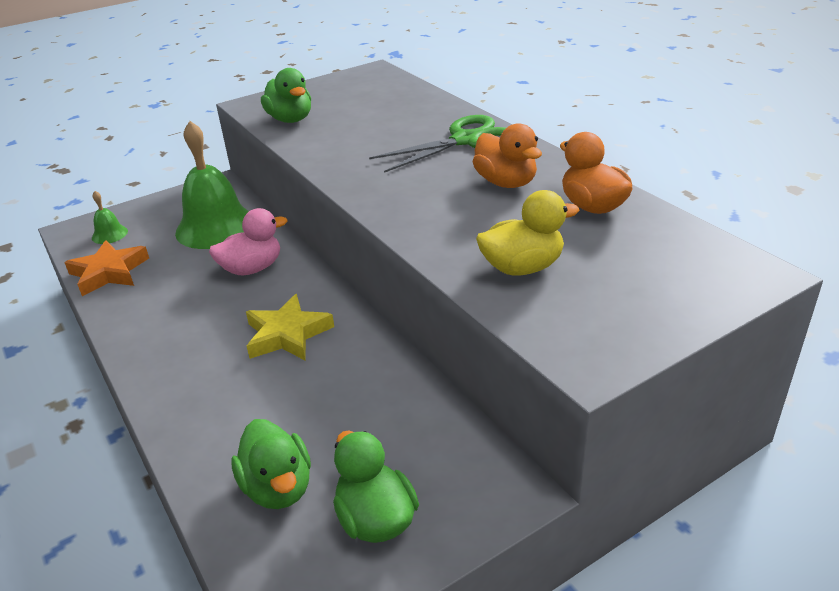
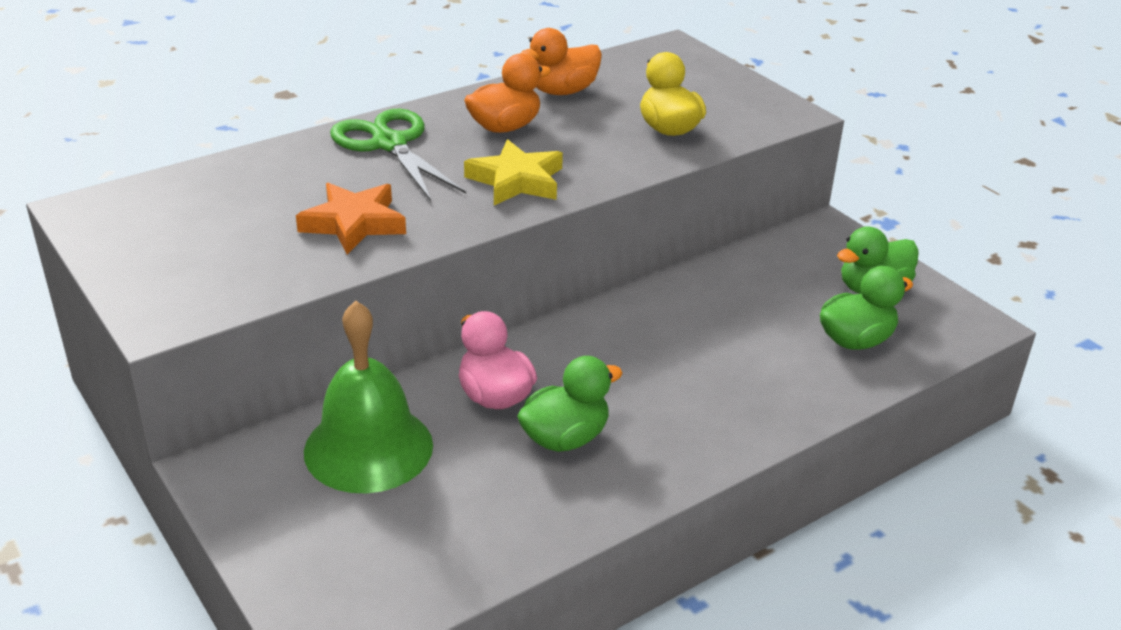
camera: 95 degrees left, 0 degrees up
(109, 234) = (357, 577): green bell -> none
(109, 272) = (483, 547): orange star -> orange star (354, 223)
(287, 334) = (638, 353): yellow star -> yellow star (516, 180)
(290, 119) = (254, 274): green duck -> green duck (565, 438)

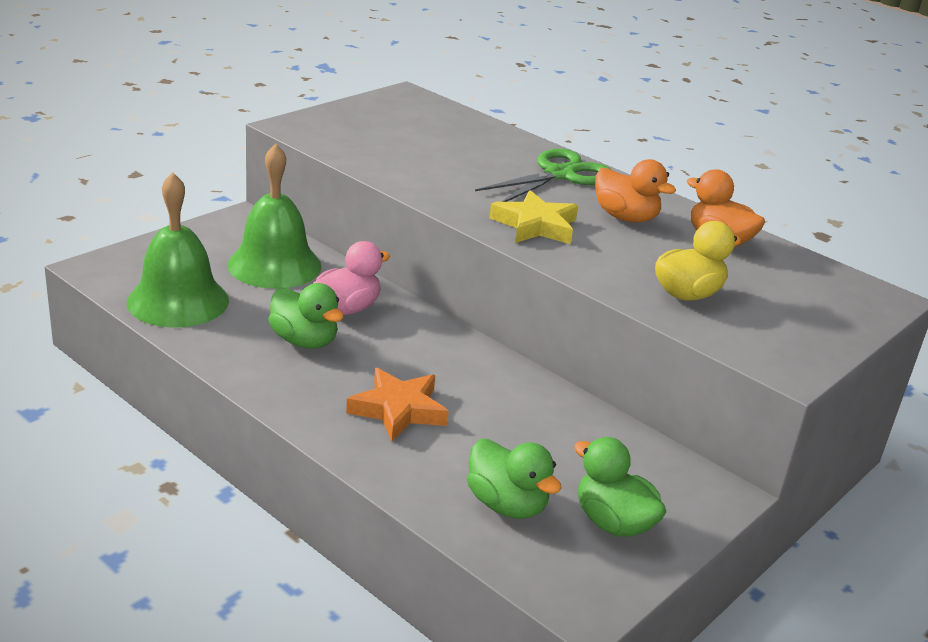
camera: 75 degrees right, 5 degrees down
(354, 223) = (433, 170): orange star -> orange star (398, 410)
(448, 546) = (178, 301): none -> green bell

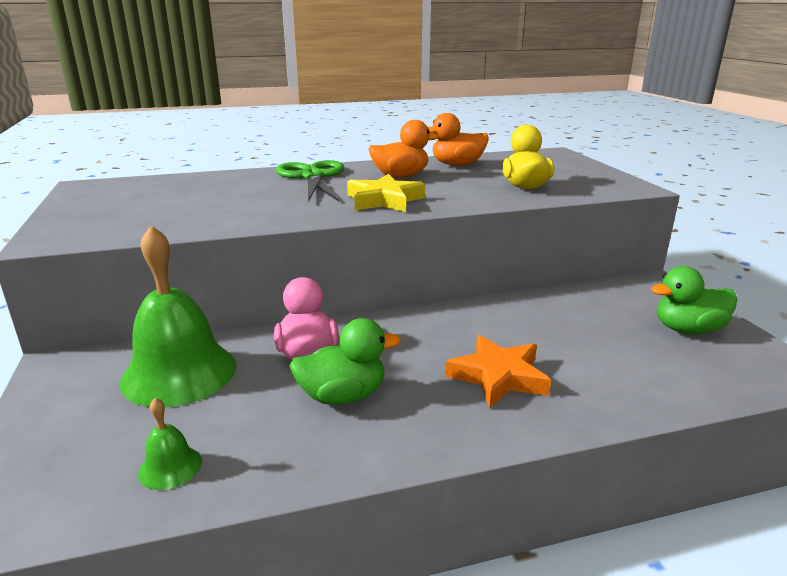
camera: 55 degrees left, 5 degrees down
(178, 301) = (170, 467): green bell -> green bell, size x0.44
(507, 505) = (659, 366): green duck -> none

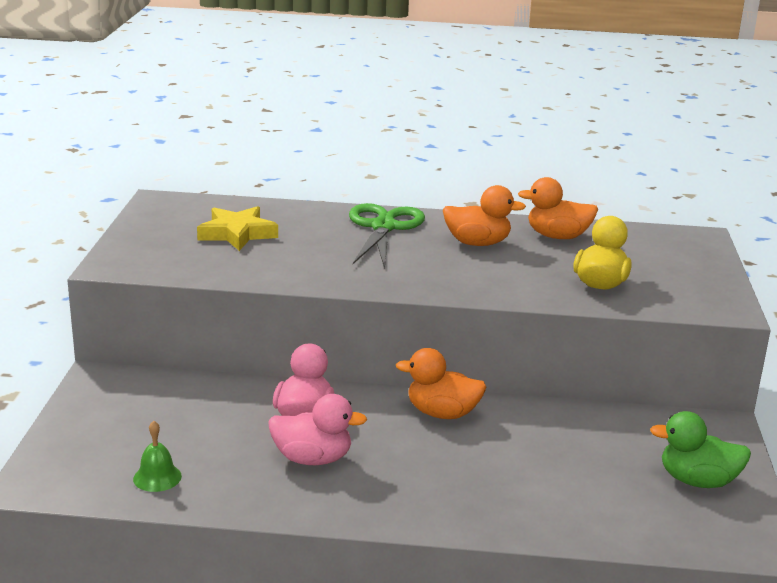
camera: 20 degrees right, 0 degrees up
(179, 373) = (191, 407): green bell -> none
(343, 396) = (312, 459): green duck -> pink duck
(384, 200) = (432, 274): yellow star -> yellow star (237, 234)
(435, 322) = (442, 413): none -> orange duck
(498, 376) = (460, 476): orange star -> none

